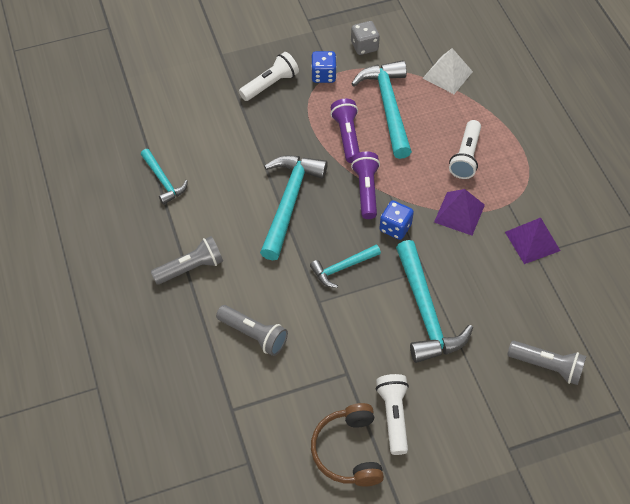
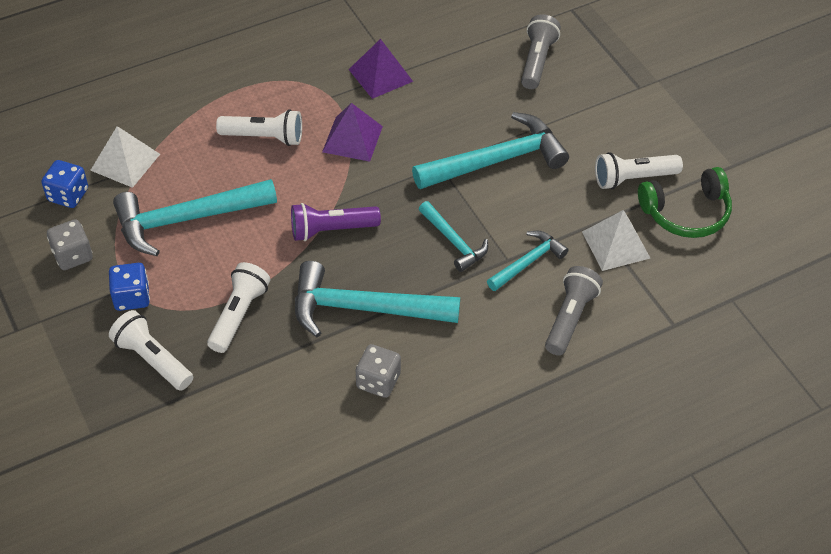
camera: 100 degrees left, 5 degrees down
(163, 181) = (350, 464): turquoise hammer -> turquoise hammer (528, 262)
(191, 268) = (490, 402): grey flashlight -> none
(225, 203) = (378, 381): none -> grey dice
(298, 131) = (239, 314): none -> white flashlight
(321, 384) = (615, 244): none -> white pyramid
(347, 136) = (243, 258): purple flashlight -> none
(348, 451) = (686, 213): brown headphones -> green headphones
(395, 227) = (384, 196): blue dice -> blue dice (68, 195)

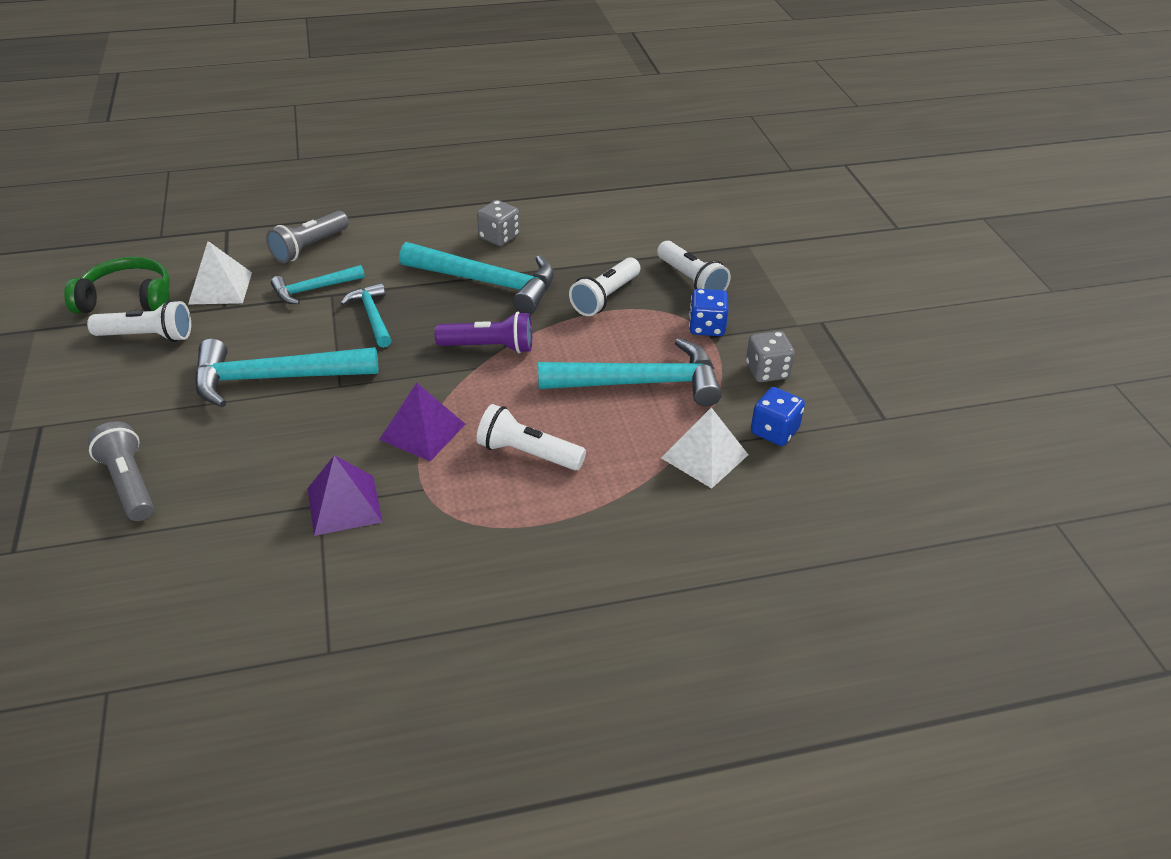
camera: 165 degrees left, 10 degrees down
(537, 61) = (129, 483): grey flashlight -> grey flashlight turned 120 degrees clockwise

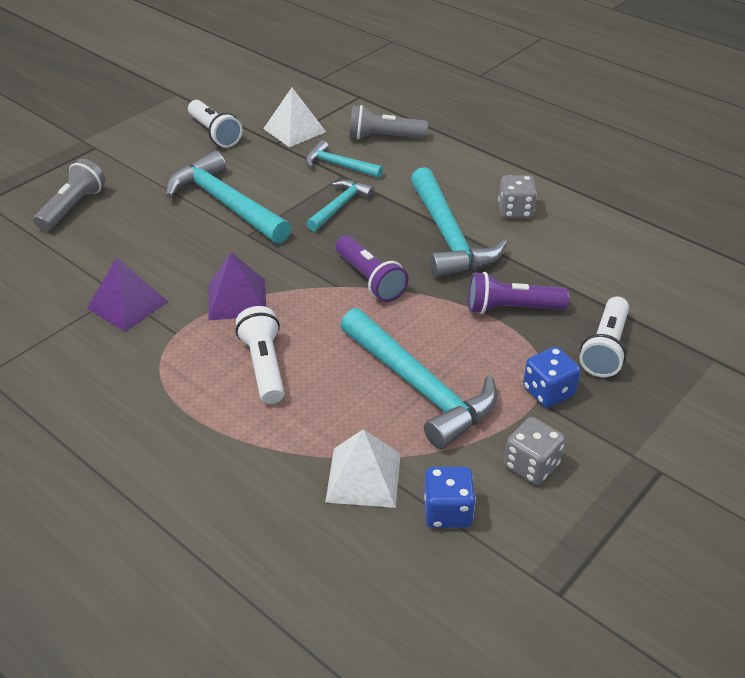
camera: 55 degrees right, 0 degrees up
(128, 299) = (242, 106): green headphones -> none
(605, 297) = (511, 308): white flashlight -> purple flashlight

